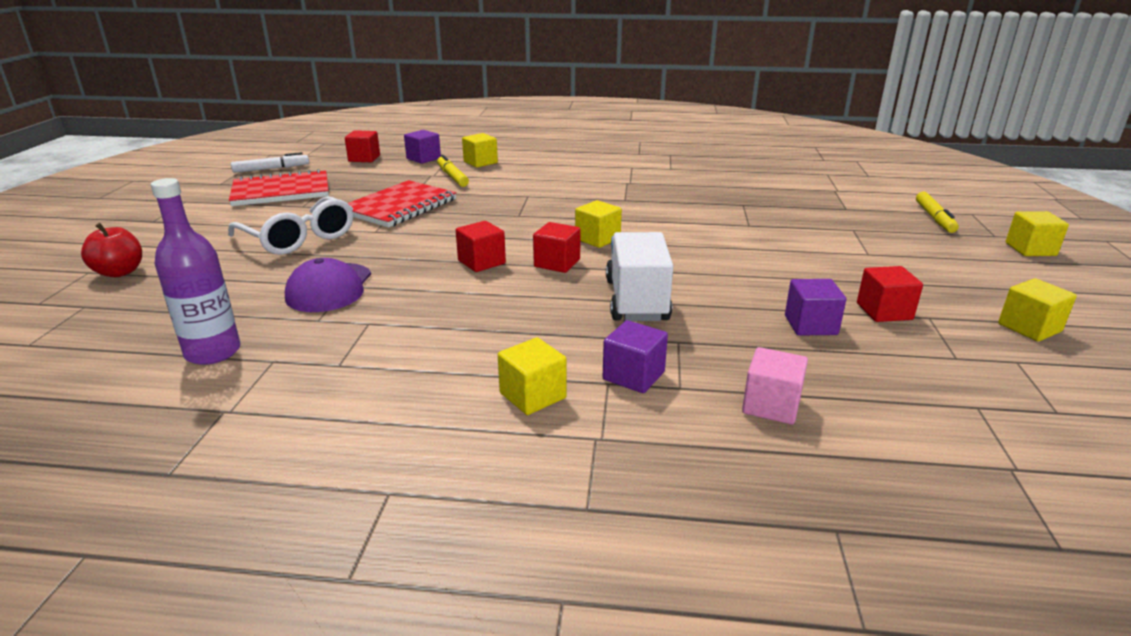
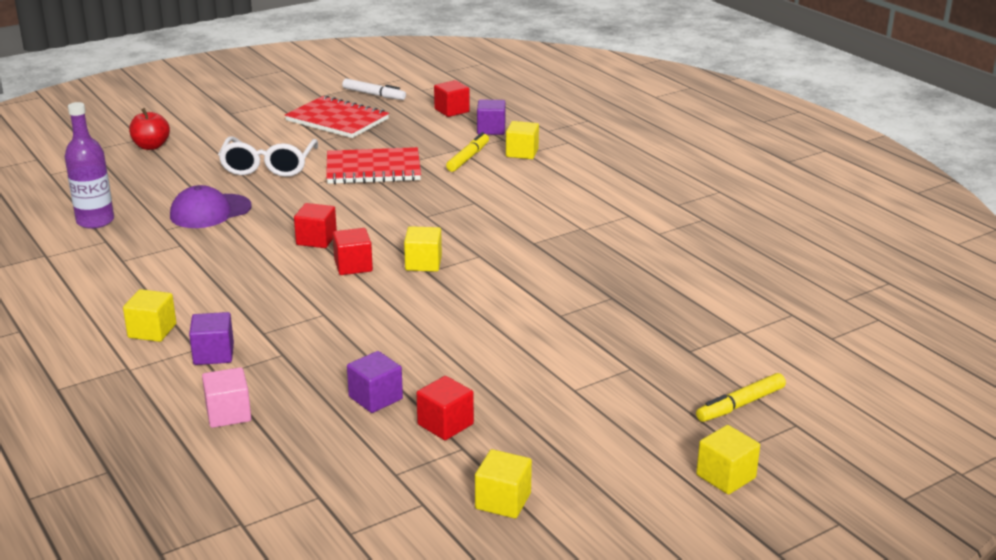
camera: 50 degrees right, 0 degrees up
(636, 300) = (328, 317): white truck -> none

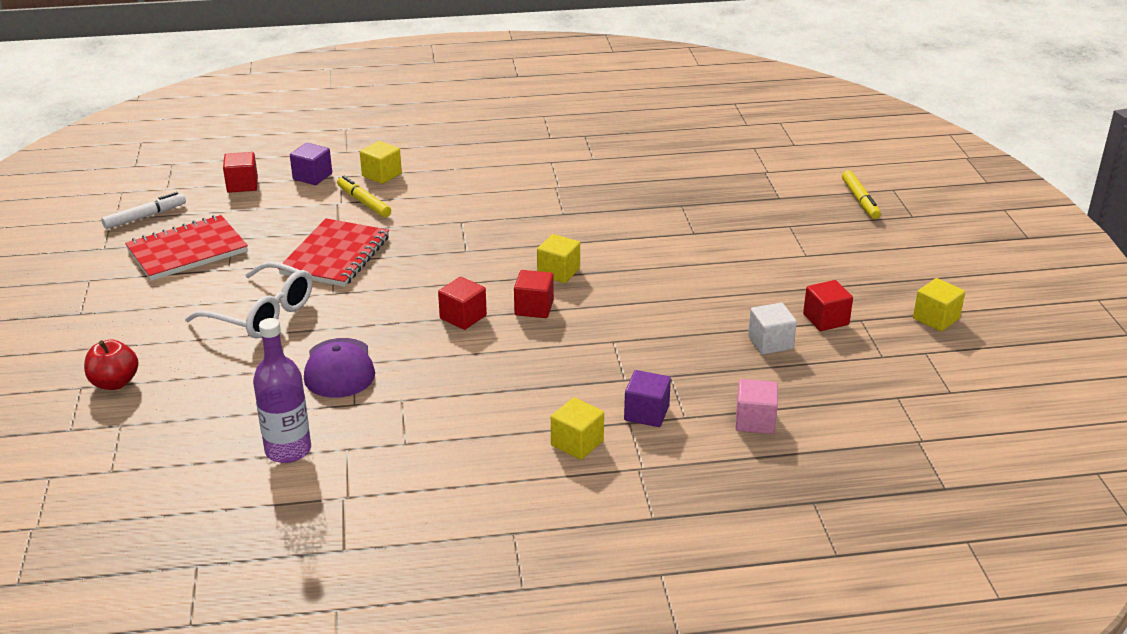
camera: 65 degrees left, 5 degrees up
(375, 398) = (770, 343): purple cube -> white cube
(726, 476) = (941, 230): yellow cube -> none

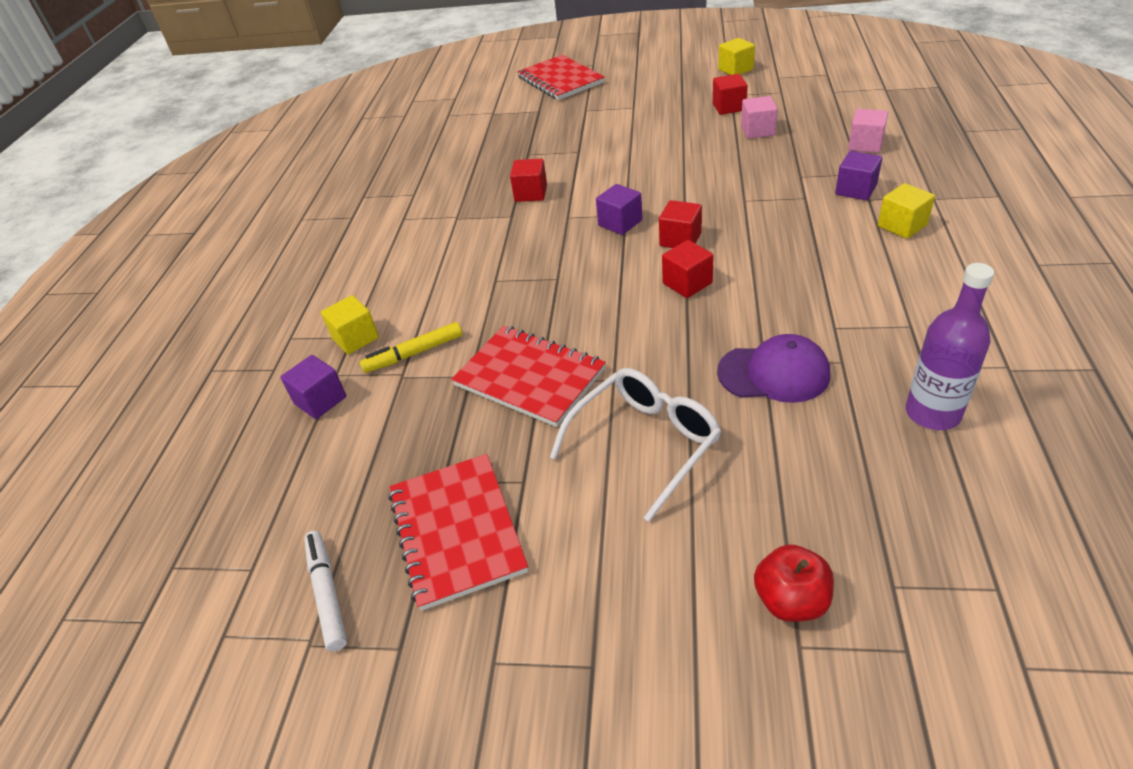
camera: 70 degrees left, 10 degrees up
(242, 185) = (298, 474): red cube -> red cube (531, 193)
(558, 272) = (620, 223): yellow cube -> purple cube
(770, 343) = (757, 131): white cube -> pink cube
(860, 200) = (560, 80): yellow marker -> red notebook

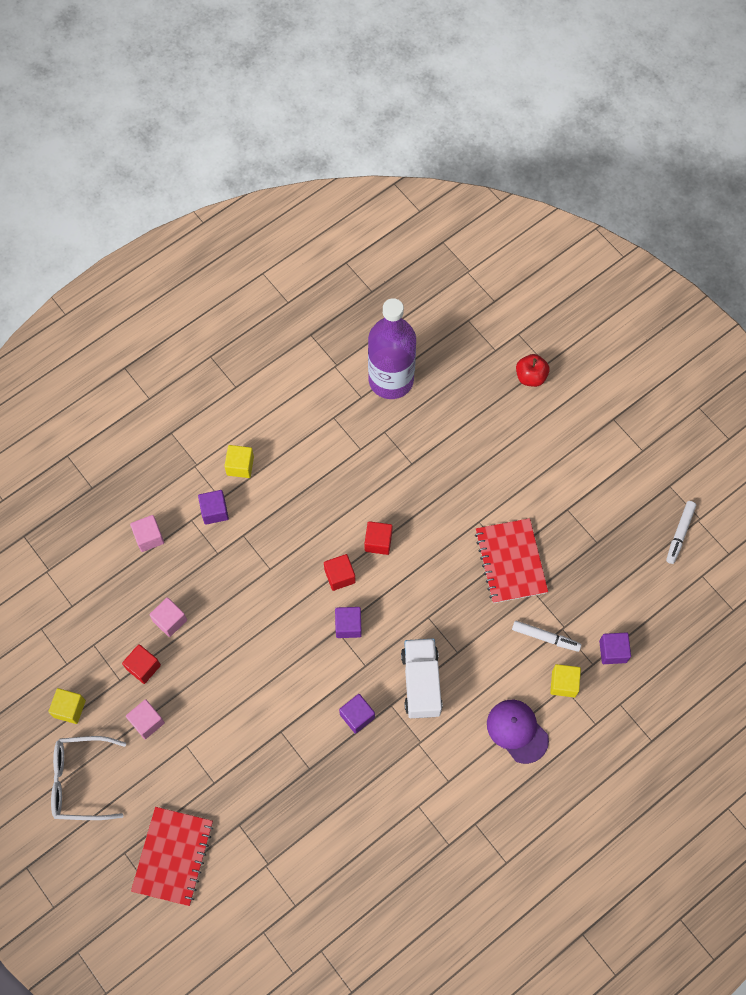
camera: 140 degrees left, 25 degrees up
(414, 353) = (545, 637): yellow marker -> white marker
(456, 531) = (612, 512): red notebook -> none
(503, 242) = (421, 683): none -> white truck
(531, 193) = (357, 716): red cube -> purple cube
(645, 443) = (504, 477): white glasses -> white glasses (80, 781)
(677, 96) = (147, 722): none -> pink cube
(774, 373) = (416, 455): purple cap -> purple cap (517, 731)
(932, 413) = (391, 380): purple bottle -> purple bottle, size x1.64

